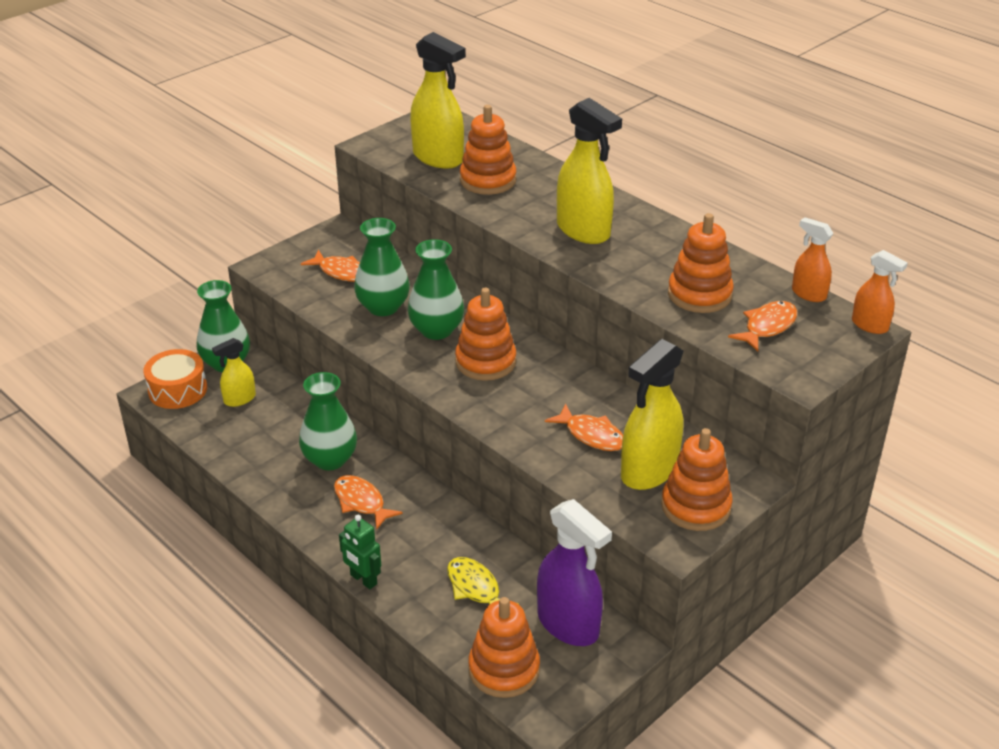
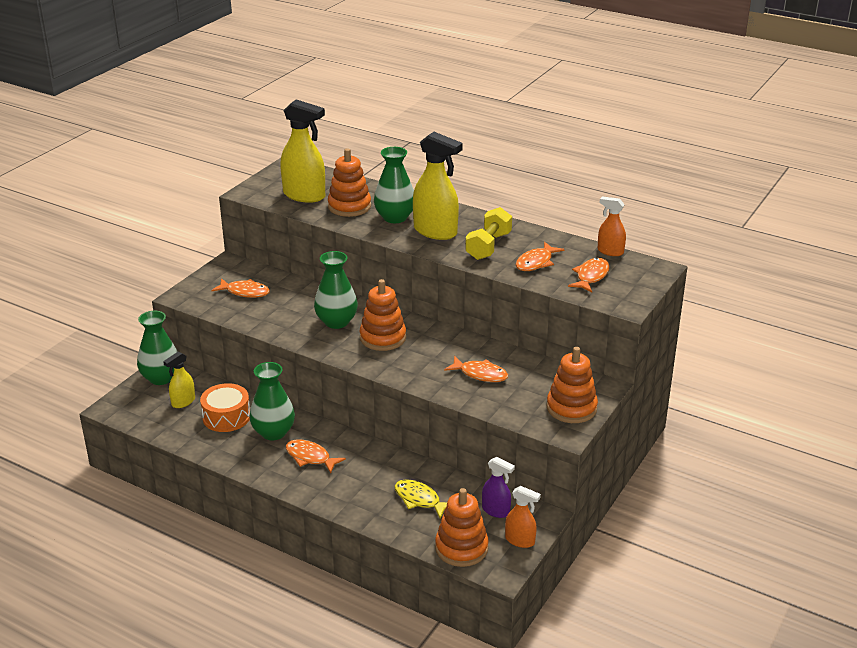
camera: 15 degrees left, 5 degrees down
(178, 390) = (130, 403): orange drum -> orange drum (226, 417)
(363, 579) = (334, 509): green robot -> none
(383, 307) = (288, 312): green vase -> green vase (395, 217)
(568, 624) = (496, 511): purple spray bottle -> purple spray bottle, size x0.55
(645, 262) = (488, 246): none -> yellow dumbbell
(649, 471) = (530, 391): yellow spray bottle -> none
(699, 294) = (536, 262): orange stacking toy -> orange fish
(870, 325) = (659, 266): orange spray bottle -> orange spray bottle (520, 540)

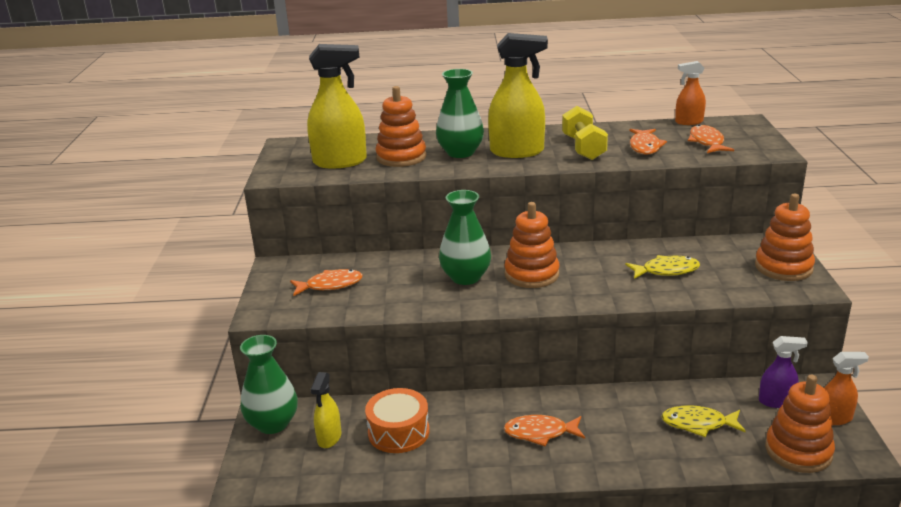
camera: 30 degrees left, 5 degrees down
(273, 432) = (470, 425): green vase -> none
(480, 374) = (666, 271): orange fish -> yellow fish

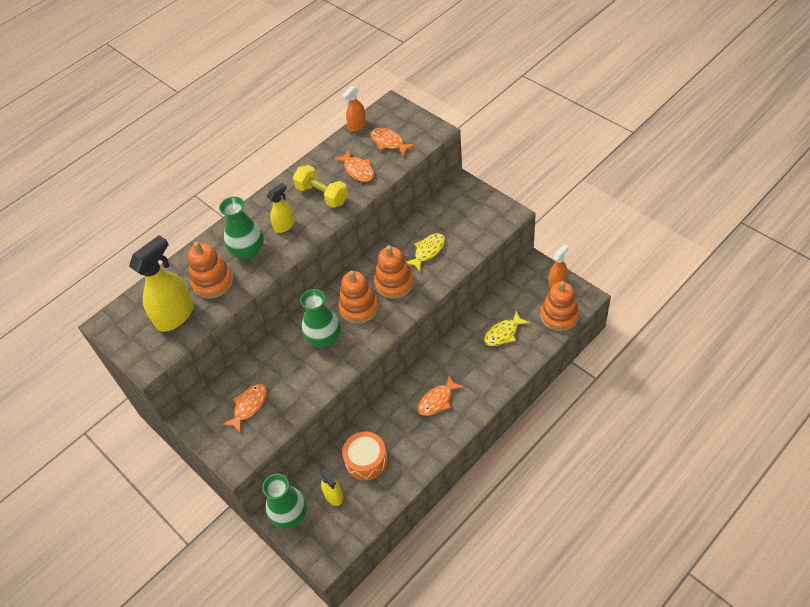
camera: 40 degrees left, 25 degrees up
(517, 151) = (284, 225): yellow spray bottle -> yellow spray bottle, size x0.55
(776, 401) = (524, 290): purple spray bottle -> none
(783, 267) = (483, 206): orange stacking toy -> orange stacking toy (394, 283)

